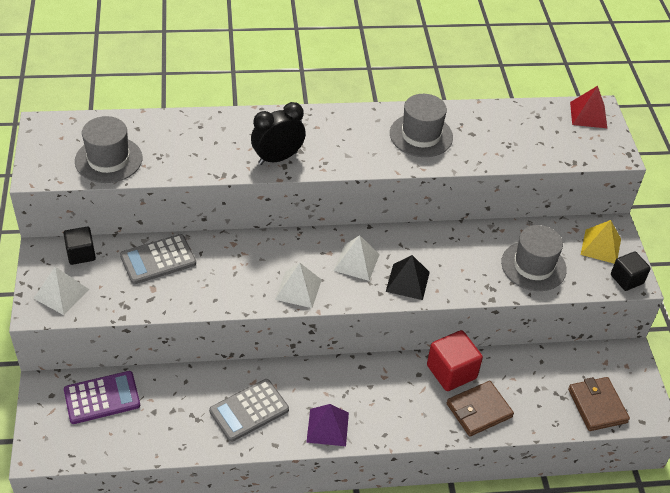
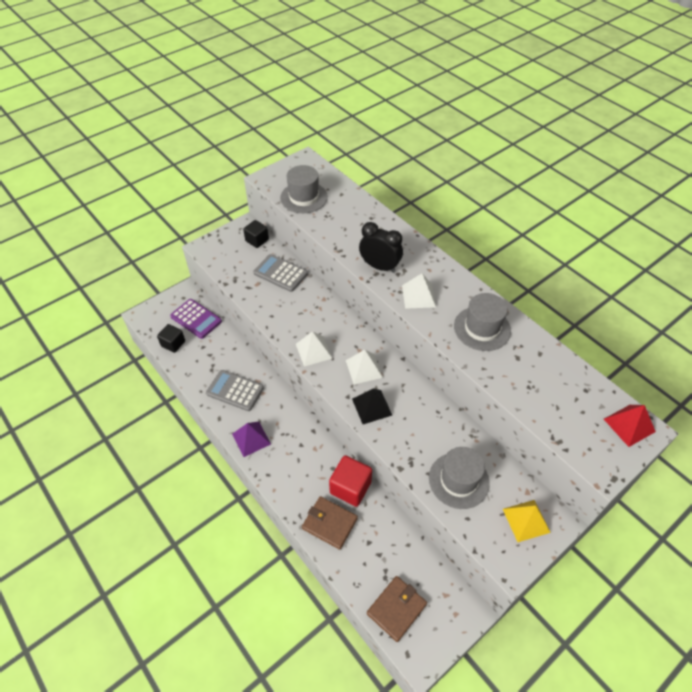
camera: 60 degrees right, 5 degrees up
(61, 294) = (222, 249): white pyramid -> white pyramid (418, 296)
(626, 279) = (507, 558): black cube -> black cube (173, 344)

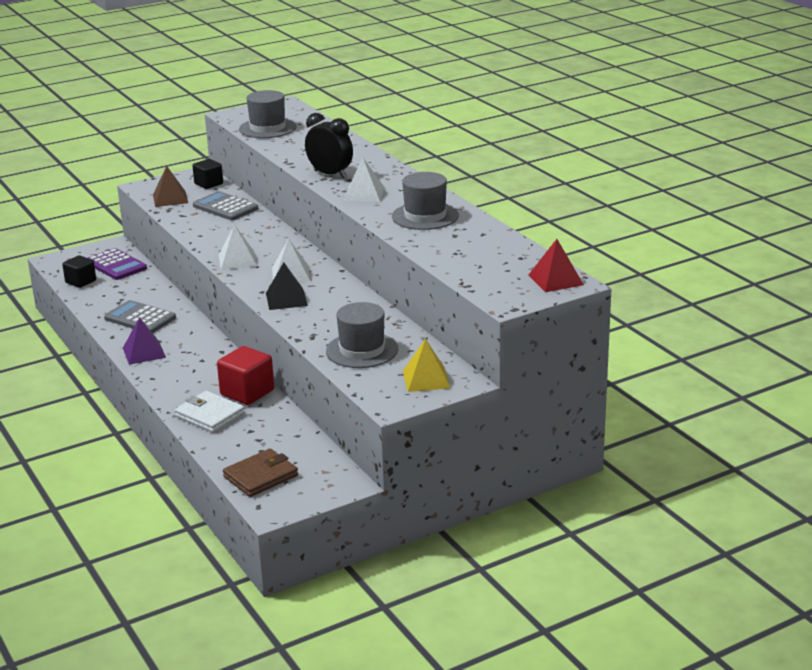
camera: 10 degrees right, 25 degrees down
(231, 264) = (170, 198): none -> brown pyramid
(329, 523) = (210, 415): brown wallet -> white wallet

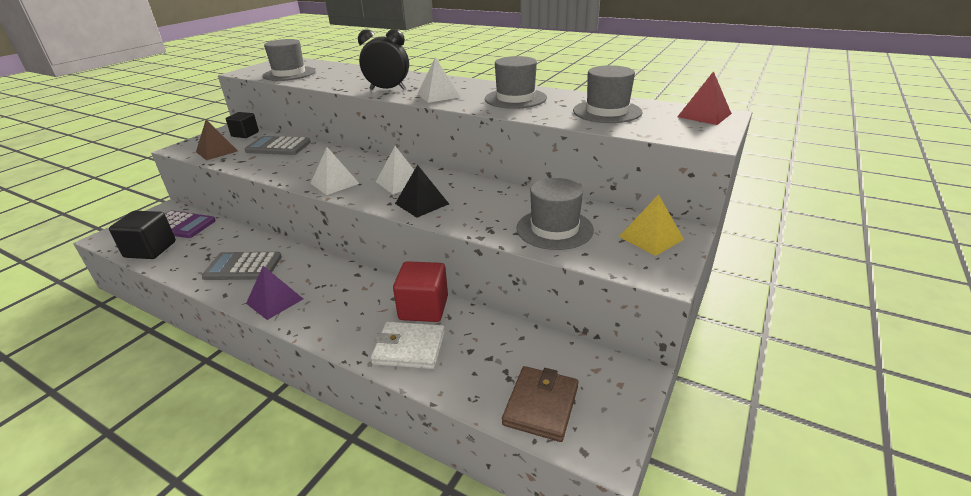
camera: 30 degrees left, 5 degrees up
(81, 282) = (150, 249): black cube -> black cube, size x1.51
(479, 253) = (607, 111): none -> grey hat

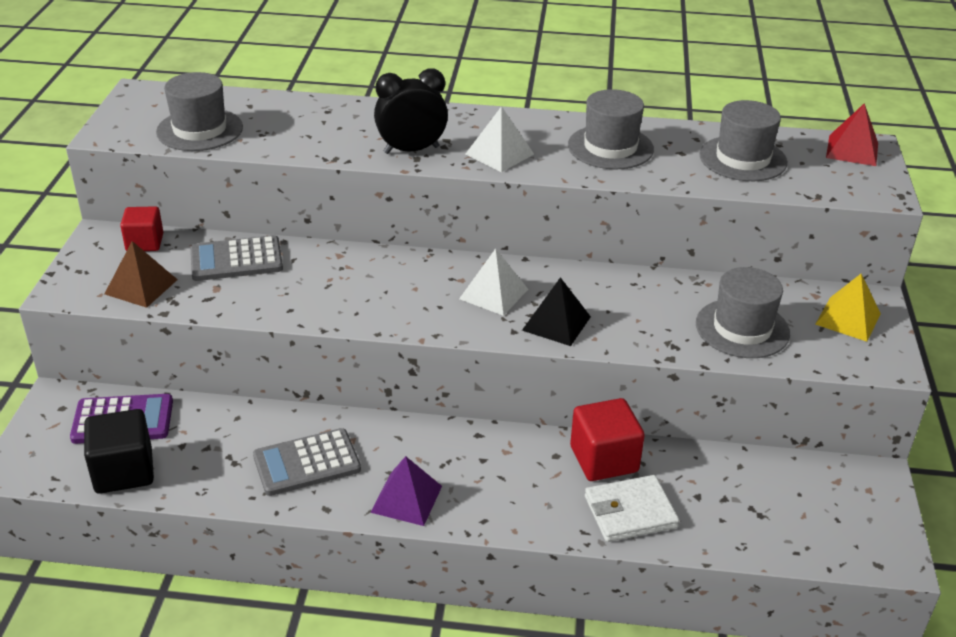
camera: 25 degrees left, 5 degrees up
(245, 134) = (145, 243): black cube -> red cube
(335, 183) = (404, 313): white pyramid -> none
(541, 405) = (812, 533): brown wallet -> none

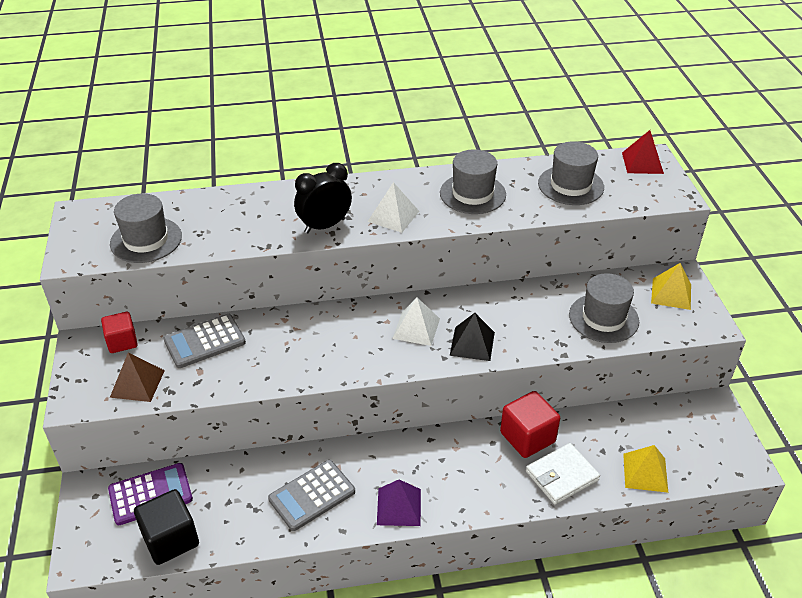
camera: 15 degrees left, 5 degrees up
(745, 534) = (645, 472): none -> yellow pyramid

